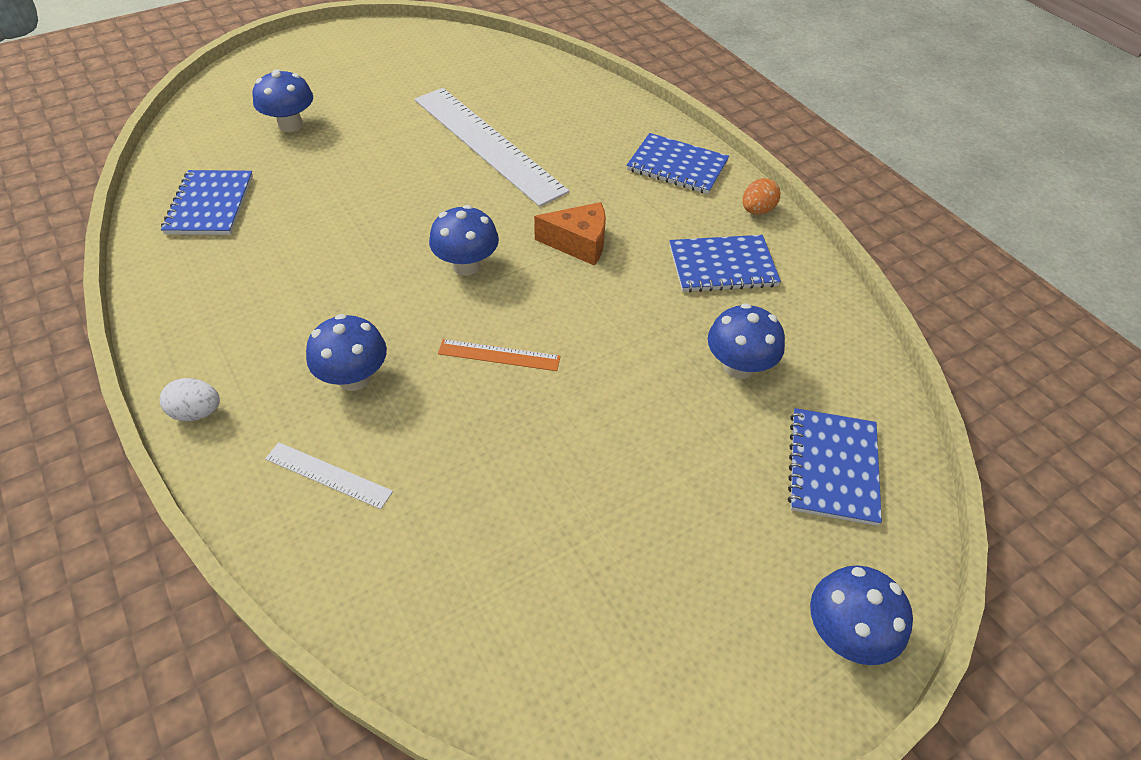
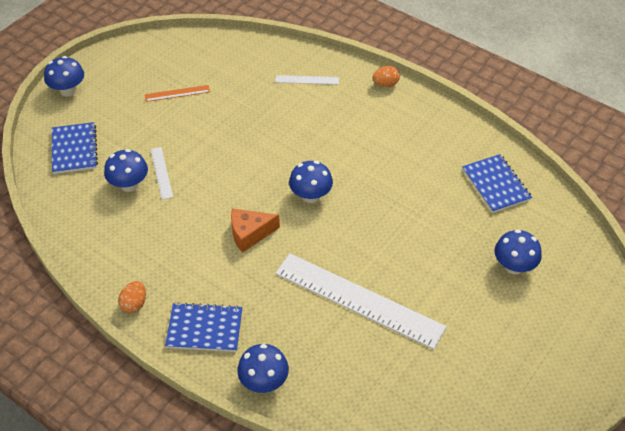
camera: 160 degrees right, 0 degrees up
(197, 412) = (385, 84): white egg -> orange egg
(354, 378) = (327, 118): blue mushroom -> blue mushroom (264, 381)
(499, 355) = (261, 151): orange ruler -> orange ruler (177, 93)
(680, 370) = (161, 173): none -> white ruler
(722, 266) = (151, 247): blue notebook -> none

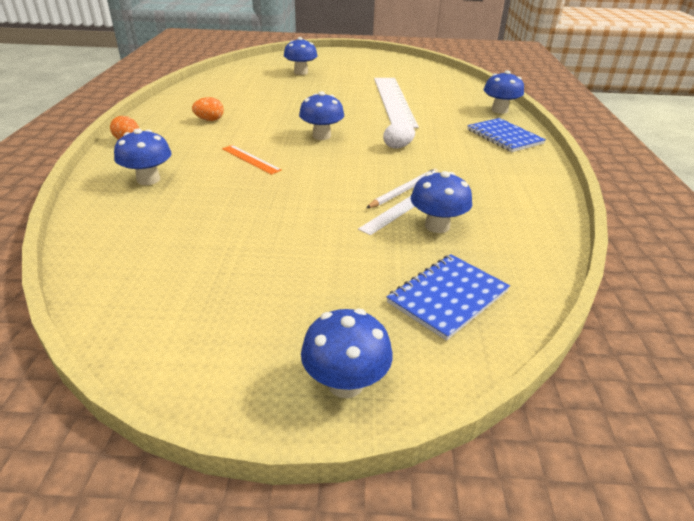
camera: 125 degrees left, 15 degrees down
(134, 304) = (540, 168): orange egg -> orange egg (209, 120)
(177, 93) = (248, 258): orange ruler -> orange ruler (250, 159)
(182, 195) = (404, 190): none -> white pencil
(250, 234) = (397, 147): orange cheese -> white egg
(307, 80) = (148, 179): white ruler -> blue mushroom
(496, 184) = (229, 85): blue notebook -> none

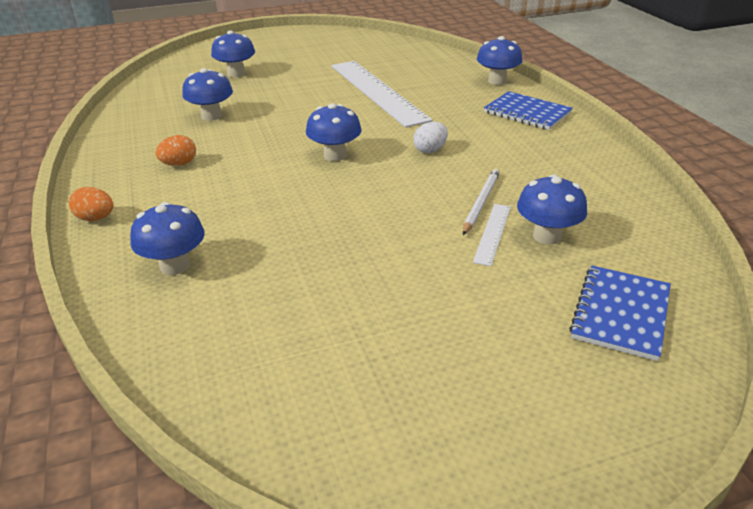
camera: 20 degrees left, 0 degrees up
(250, 159) = (278, 206): orange ruler -> none
(345, 383) = (605, 440): blue mushroom -> blue mushroom (211, 116)

